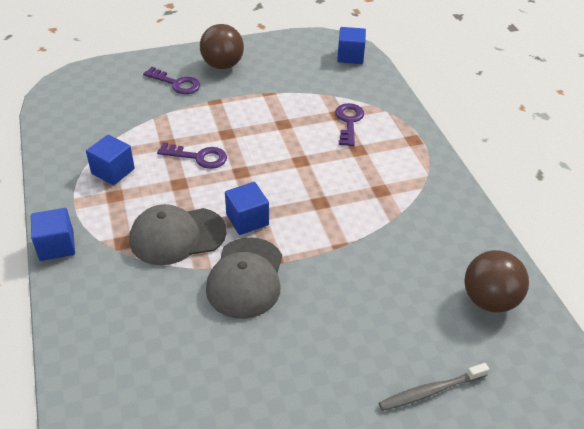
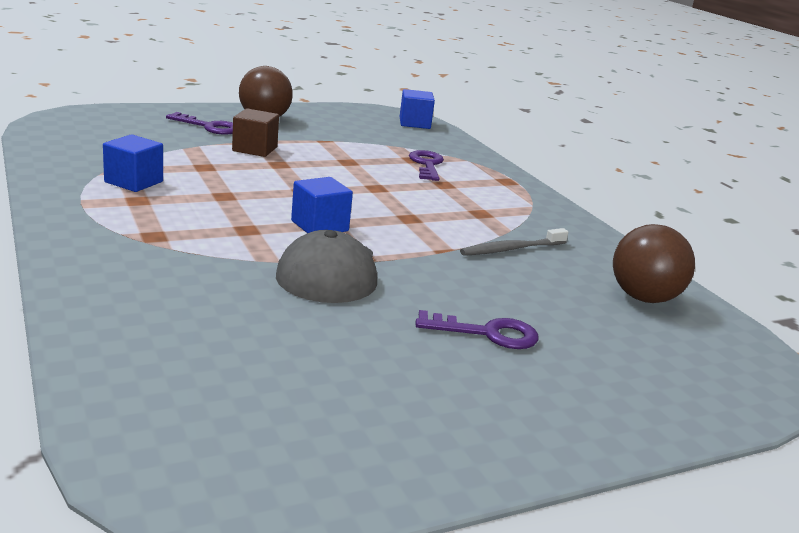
camera: 10 degrees left, 20 degrees down
(56, 246) = (58, 234): blue cube -> none
(177, 236) = (228, 234): grey cap -> none
(198, 157) = (246, 178): purple key -> purple key (487, 333)
(209, 113) = (255, 149): none -> brown cube
(431, 391) = (602, 369): grey toothbrush -> grey toothbrush (512, 249)

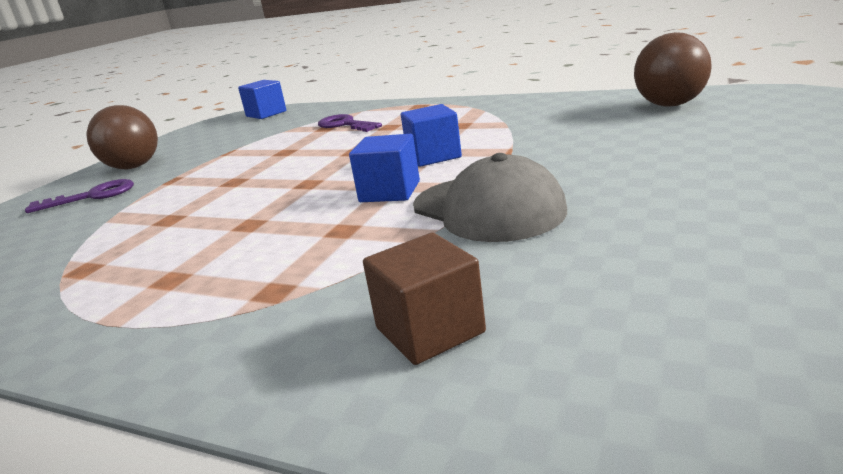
camera: 35 degrees left, 0 degrees up
(134, 182) = (123, 270): blue cube -> blue cube (433, 156)
(255, 149) = (183, 185): brown cube -> brown cube (430, 330)
(487, 333) = (688, 168): purple key -> none
(512, 249) = (539, 127): grey toothbrush -> none

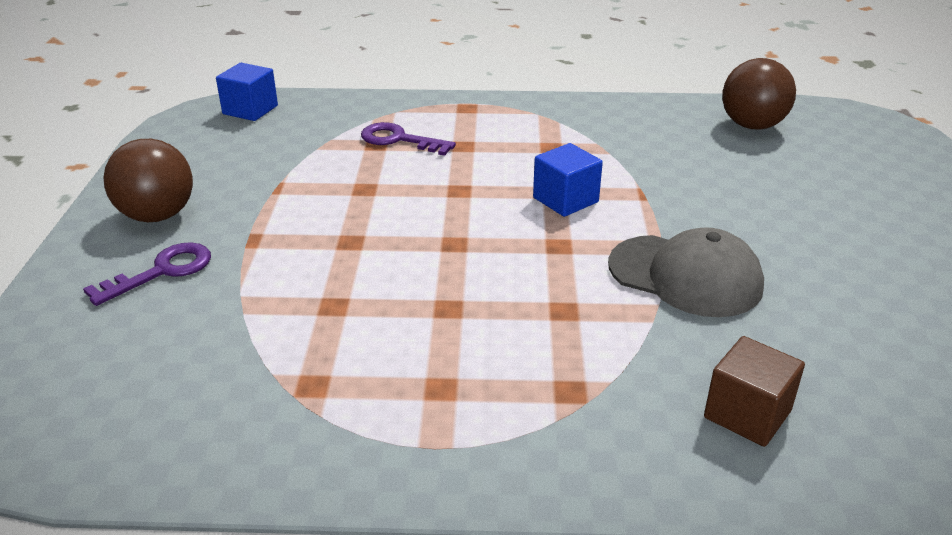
camera: 25 degrees left, 10 degrees up
(390, 192) = (565, 255): blue cube -> none

